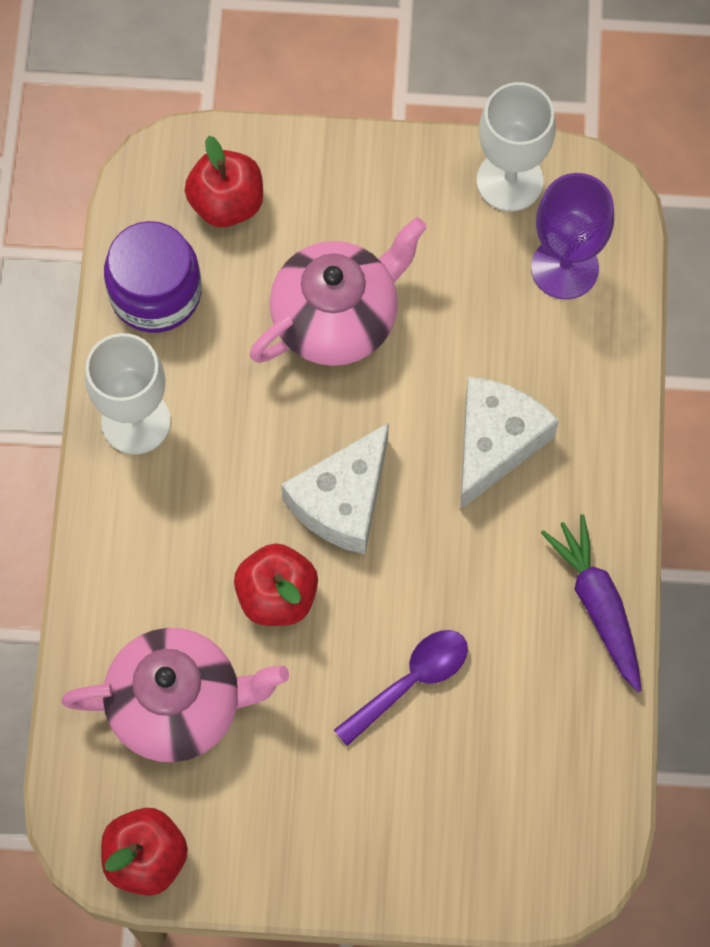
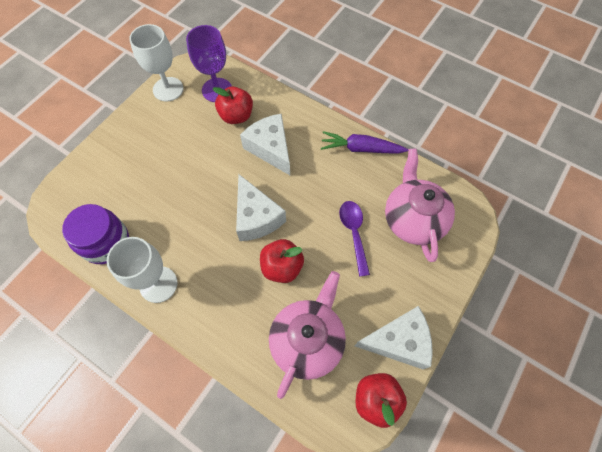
camera: 60 degrees left, 5 degrees down
(227, 203) = (90, 191): red apple -> red apple (236, 116)
(258, 849) = (398, 341): none -> white cheese
(337, 317) = (175, 176): pink teapot -> pink teapot (413, 219)

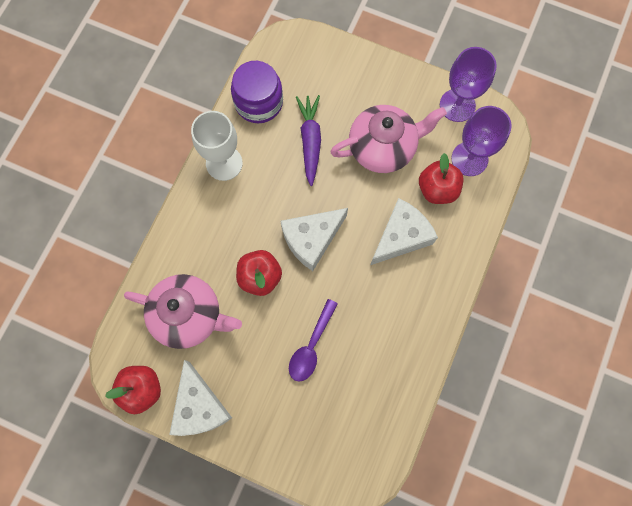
camera: 80 degrees right, 10 degrees up
(168, 89) = (457, 105): white goblet -> purple goblet
(354, 233) = (311, 346): purple spoon -> purple spoon turned 135 degrees clockwise
(361, 149) = (423, 341): purple carrot -> purple carrot (310, 141)
(413, 219) = (340, 411): pink teapot -> pink teapot (383, 147)

